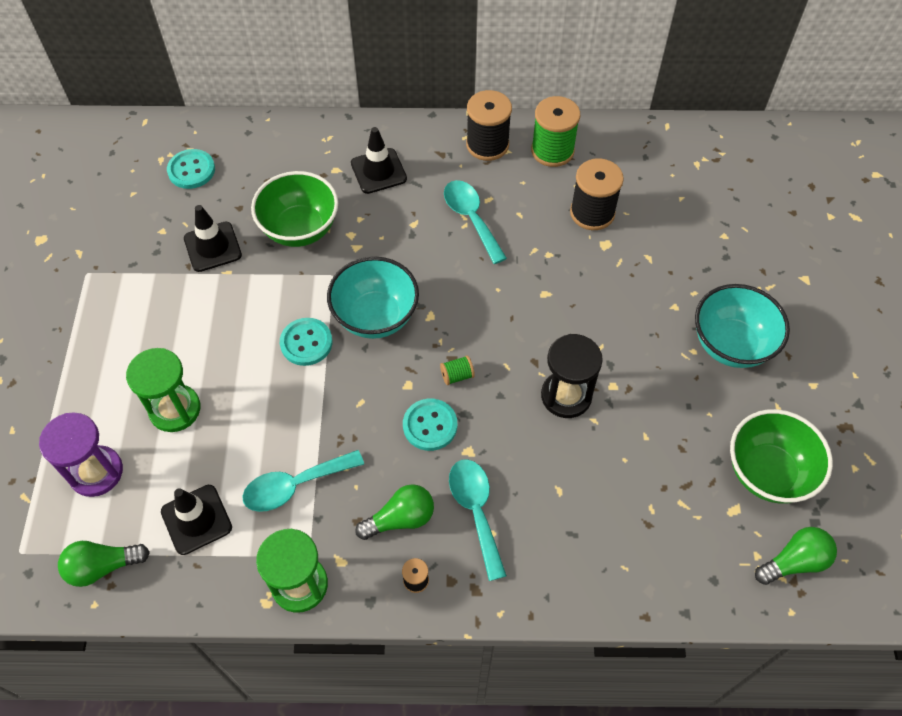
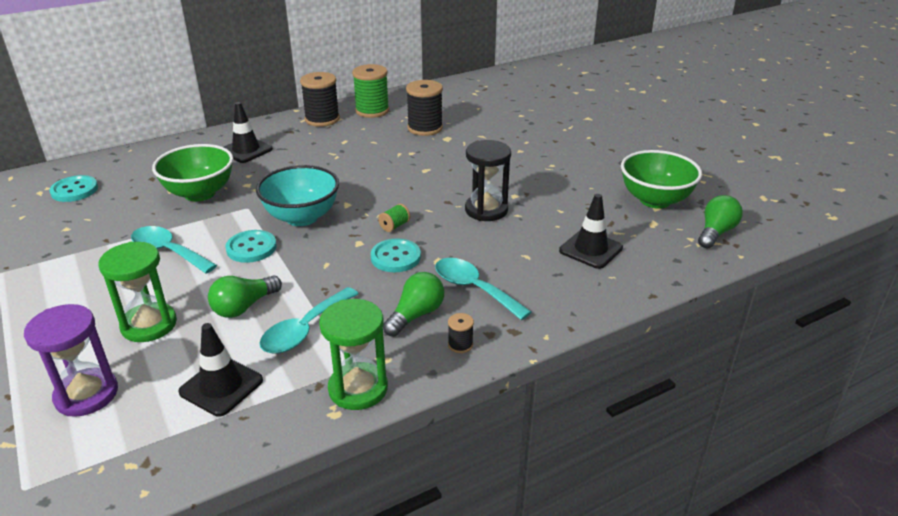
camera: 30 degrees left, 25 degrees down
(103, 566) = (136, 459): green light bulb -> green light bulb (244, 307)
(212, 247) = (123, 223): black traffic cone -> black traffic cone (590, 249)
(471, 218) = (339, 152): turquoise spoon -> turquoise spoon (168, 251)
(731, 344) = (572, 155): turquoise bowl -> none

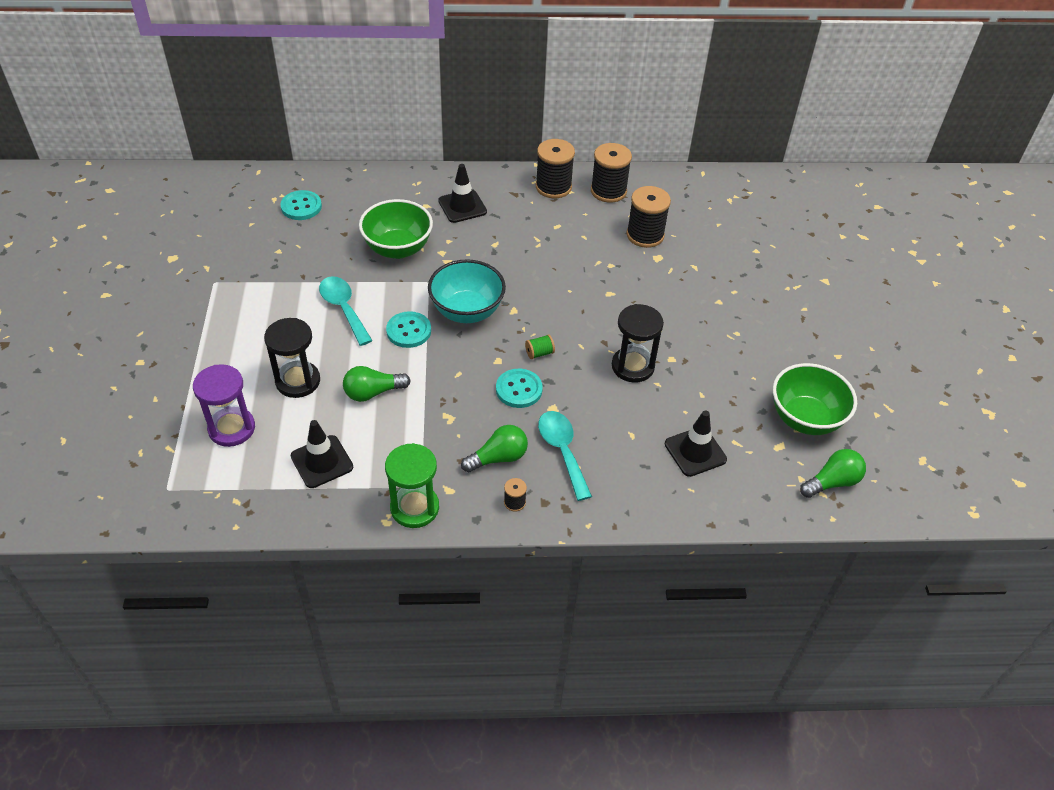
camera: 25 degrees right, 15 degrees up
(149, 325) = (298, 381): green hourglass -> black hourglass
(304, 330) = (406, 435): turquoise spoon -> none
(372, 111) = (608, 191): green spool -> black spool

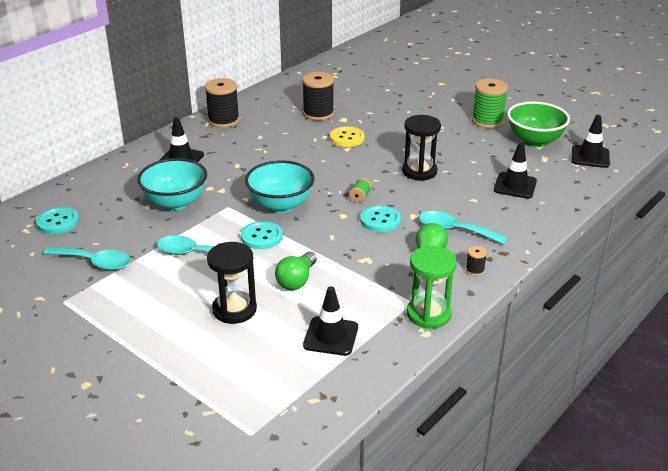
camera: 45 degrees left, 15 degrees down
(232, 428) = (235, 366): purple hourglass -> none
(274, 263) = (95, 262): none -> turquoise spoon
(398, 249) = (175, 203): green bowl -> turquoise bowl
(608, 191) = (260, 105): black spool -> none
(627, 281) = (347, 138): none -> yellow button
(796, 359) = (487, 121): none -> green spool
(832, 482) = (590, 157): green light bulb -> black traffic cone

